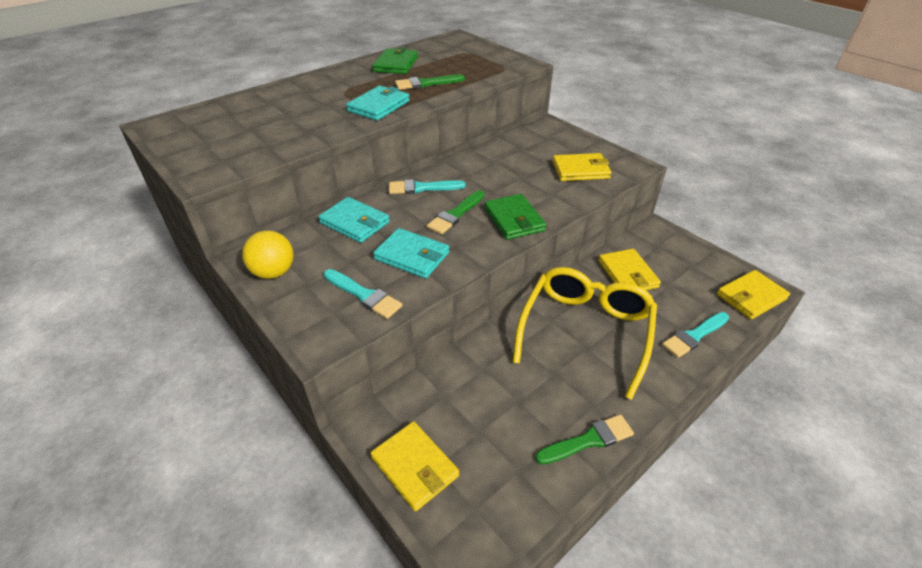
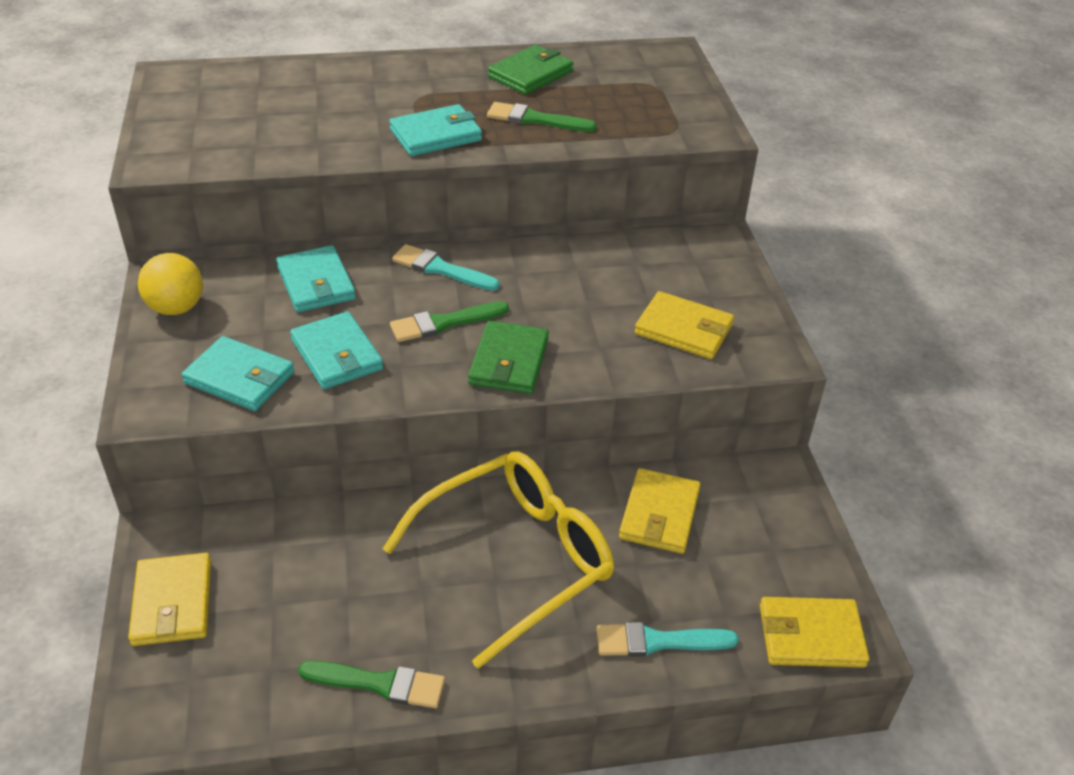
camera: 30 degrees right, 0 degrees up
(364, 295) = (240, 378): turquoise brush -> turquoise wallet

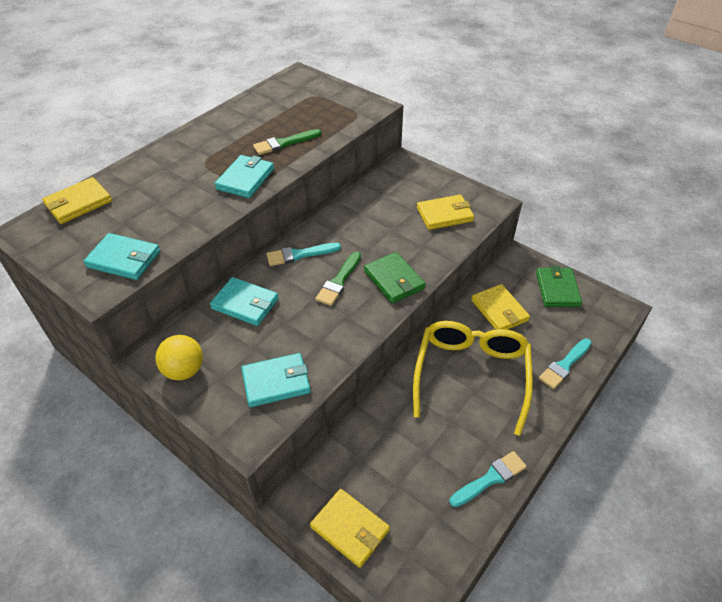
camera: 40 degrees left, 5 degrees up
(337, 355) = (309, 333): turquoise wallet -> turquoise wallet (124, 259)
(380, 684) = (490, 478): green brush -> turquoise brush
(530, 74) = (247, 120): green wallet -> green wallet (557, 289)
(811, 635) = (607, 318): yellow wallet -> yellow wallet (78, 203)

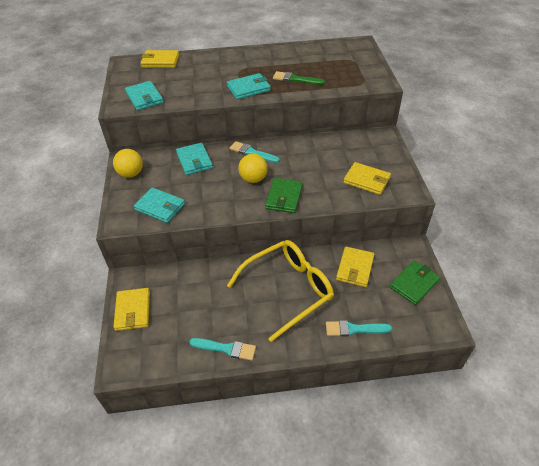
camera: 45 degrees right, 0 degrees up
(339, 281) = (253, 179): green brush -> yellow ball

